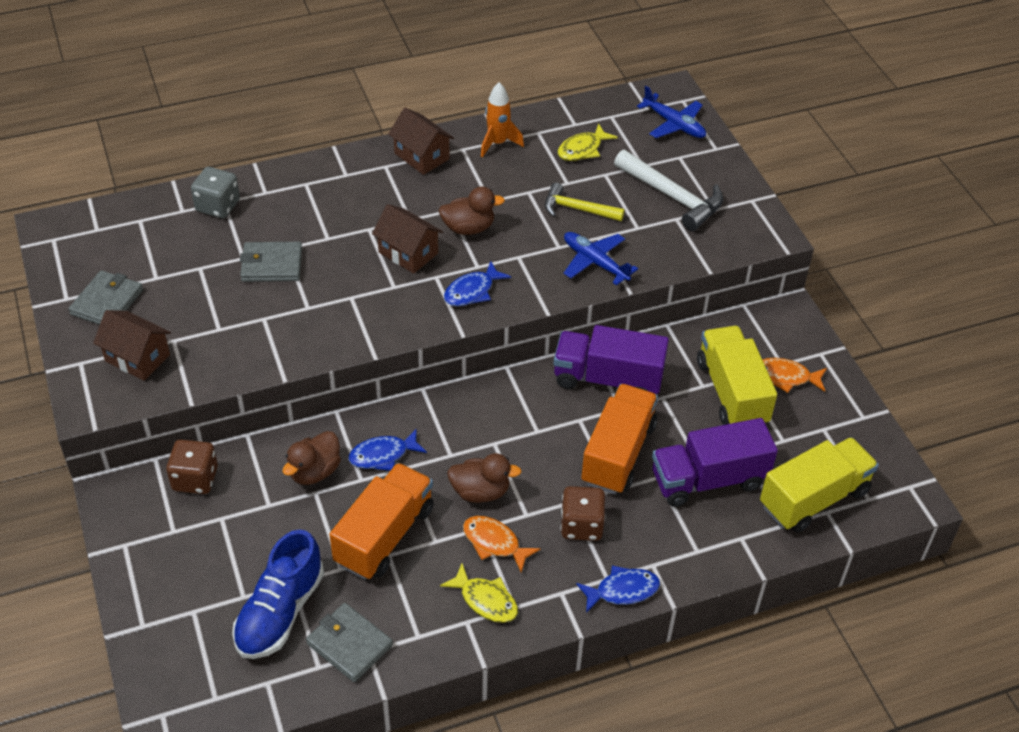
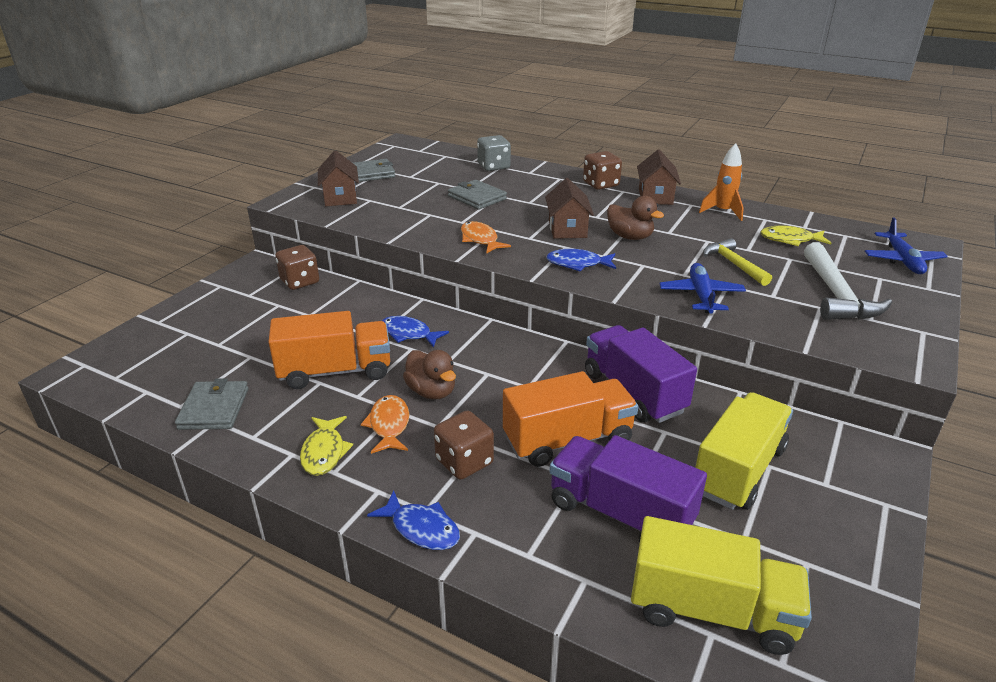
camera: 50 degrees right, 15 degrees down
(280, 612) = (217, 364): blue shoe -> none
(314, 471) = (359, 316): brown duck -> none
(355, 169) = (601, 184): none -> brown dice
(786, 377) = (816, 495): orange fish -> orange fish (480, 239)

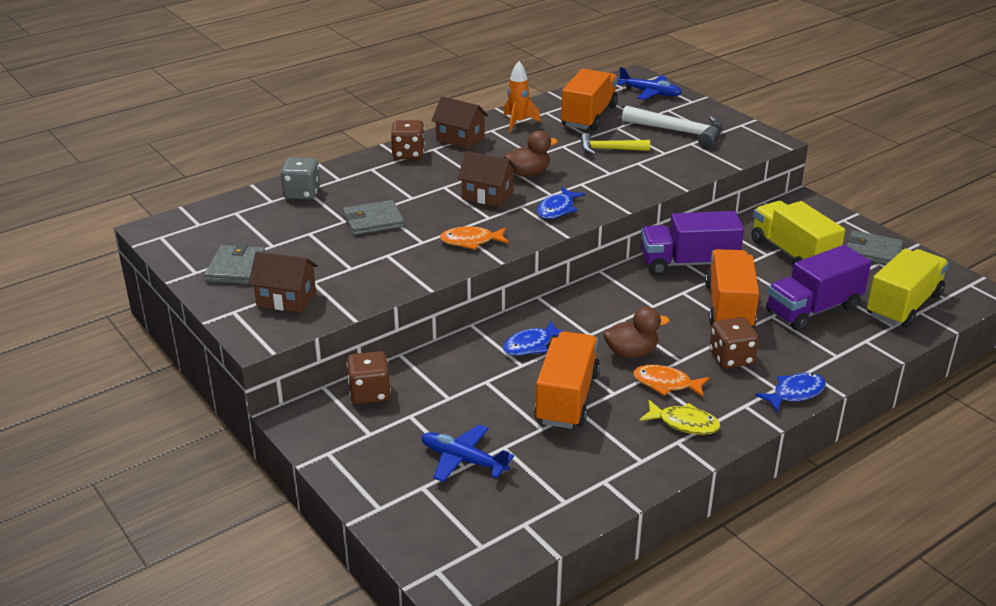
camera: 65 degrees left, 0 degrees up
(214, 408) = (583, 479): grey wallet -> grey wallet (872, 252)
(701, 295) = (646, 177): blue plane -> blue plane (463, 460)
(790, 240) = (589, 116): yellow fish -> orange truck

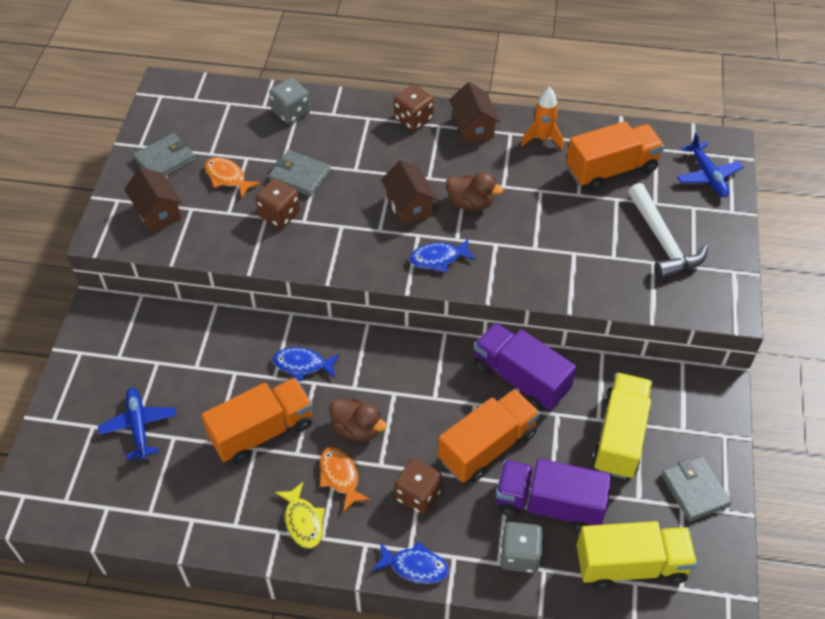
camera: 45 degrees right, 20 degrees up
(369, 393) = (158, 323): brown dice -> brown dice (279, 214)
(471, 241) = (334, 246): orange fish -> orange fish (227, 177)
(609, 149) = (572, 221): yellow hammer -> none
(841, 344) = (519, 555): none -> grey dice

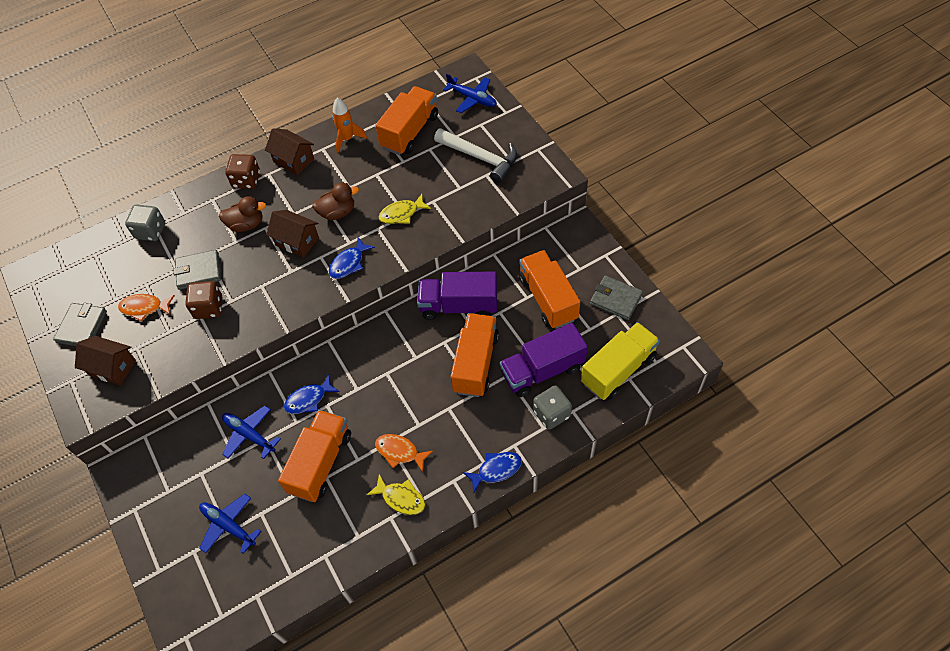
camera: 35 degrees left, 5 degrees up
(225, 358) = (249, 435): none -> blue plane
(357, 429) = (383, 413): brown duck -> brown duck (246, 224)
(418, 495) = (459, 425): brown dice -> none
(531, 245) = (402, 214): none -> yellow fish
(620, 436) = (548, 298): yellow truck -> orange truck

